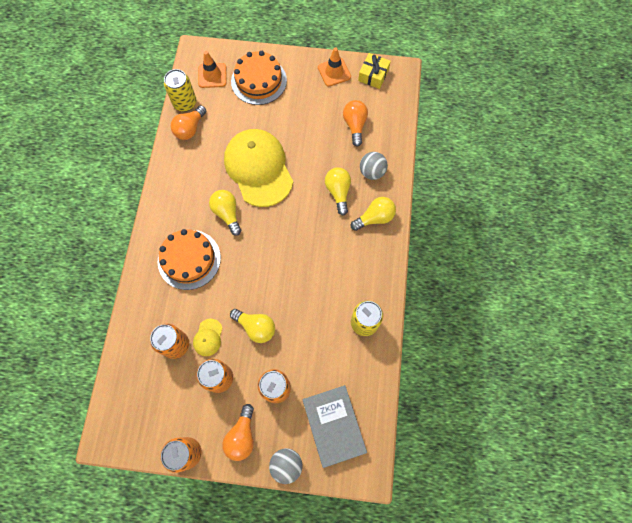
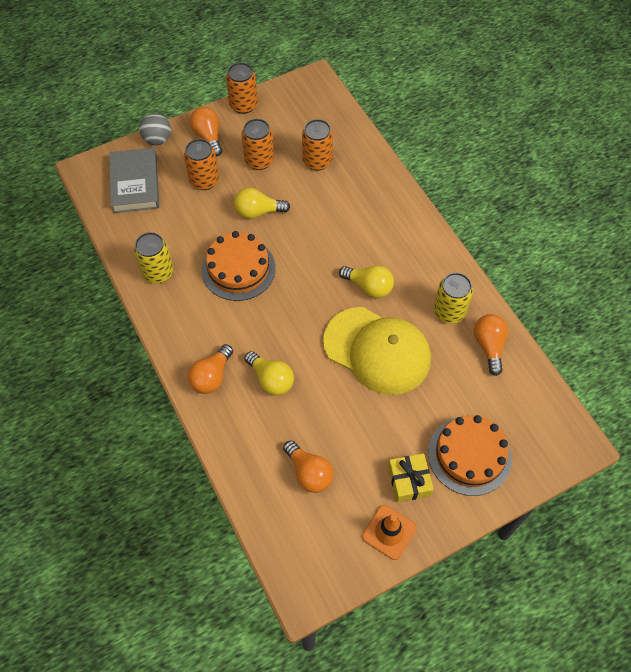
camera: 145 degrees right, 10 degrees down
(185, 103) = (524, 371): yellow can -> yellow can (449, 312)
(189, 259) = (367, 227): orange cake -> orange cake (238, 269)
(208, 337) = (294, 181): yellow cap -> none
(212, 75) = (528, 425): orange traffic cone -> none
(333, 425) = (135, 183): grey book -> grey book turned 45 degrees clockwise
(372, 172) = (249, 427): grey ball -> none
(373, 75) = (335, 563): yellow gift -> yellow gift (409, 481)
(375, 218) = (211, 377): yellow light bulb -> orange light bulb

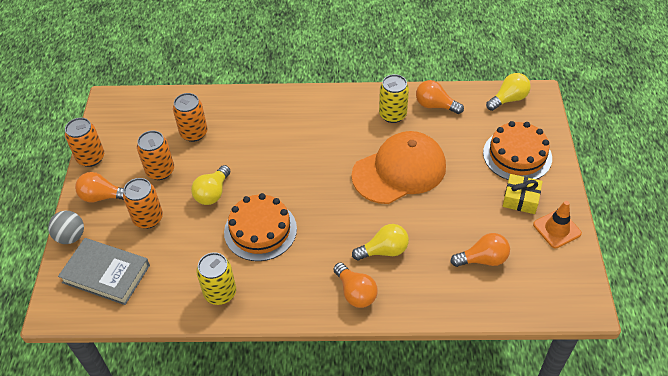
camera: 60 degrees left, 10 degrees down
(369, 287) = (339, 151): yellow light bulb -> yellow light bulb (508, 99)
(377, 350) = (399, 170): yellow cap -> orange cap

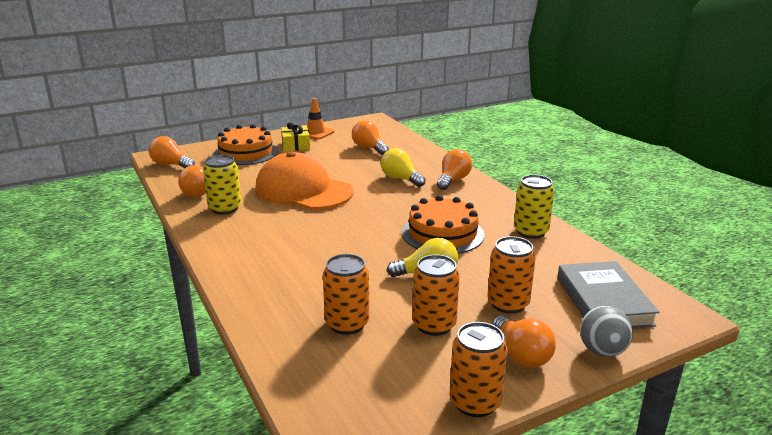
camera: 120 degrees left, 25 degrees down
(508, 99) = (171, 165): yellow light bulb -> orange light bulb

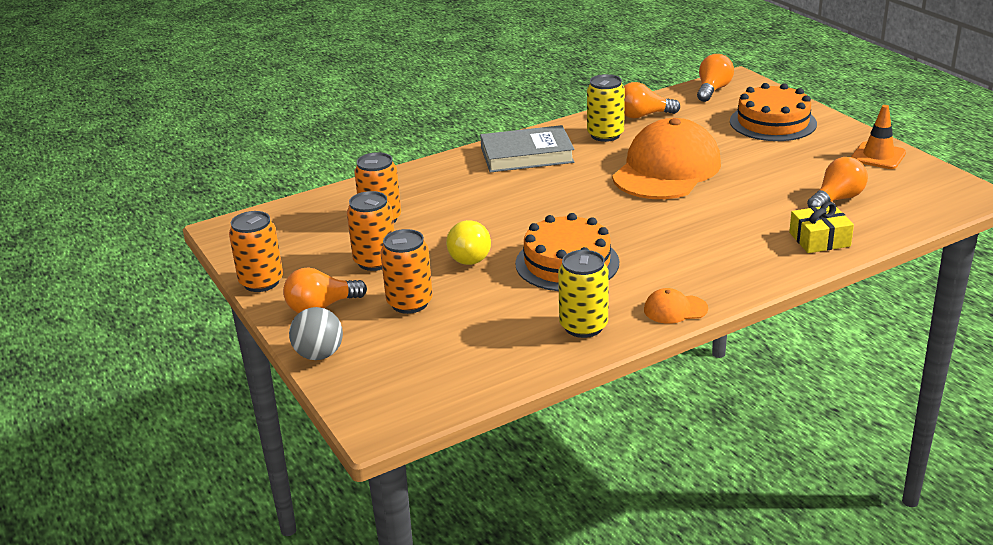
camera: 90 degrees right, 5 degrees up
(295, 145) = (816, 148): yellow gift -> yellow gift (819, 239)
(400, 179) = (728, 229): yellow light bulb -> none
(453, 180) = (739, 268): orange light bulb -> none
(504, 202) = (675, 309): none -> orange cap
(603, 301) = (412, 367): grey book -> grey book (527, 155)

